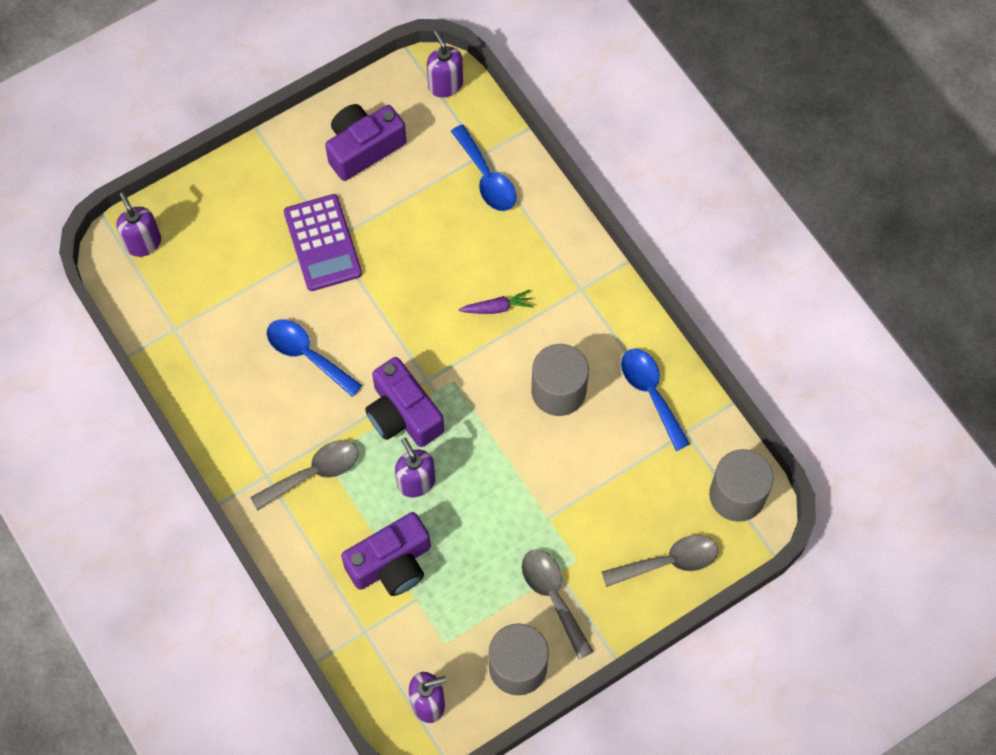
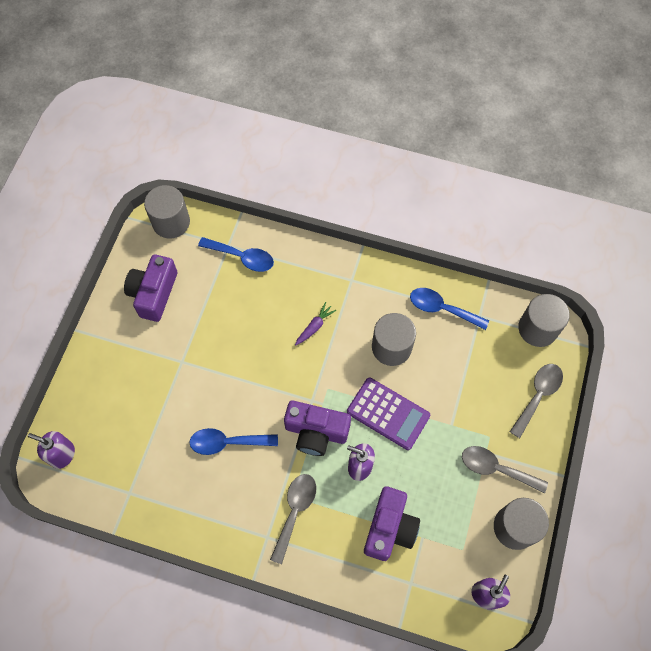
camera: 40 degrees left, 0 degrees up
(322, 243) = (178, 368): purple calculator -> purple calculator (388, 414)
(445, 85) = (171, 222): purple soap dispenser -> grey cylinder

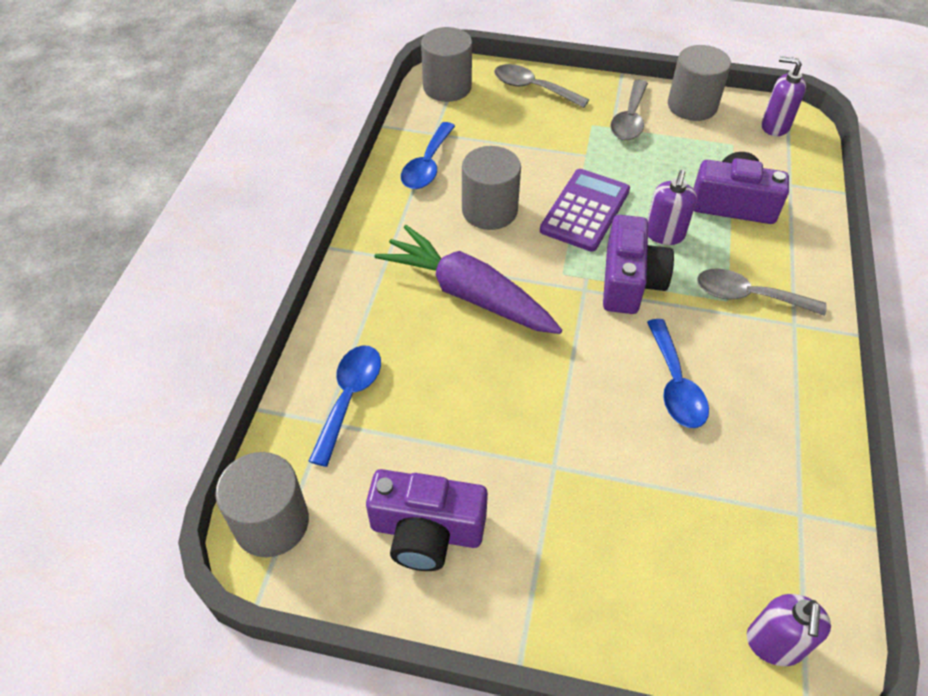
camera: 95 degrees left, 15 degrees down
(314, 326) = (468, 293): purple carrot -> purple carrot, size x2.44

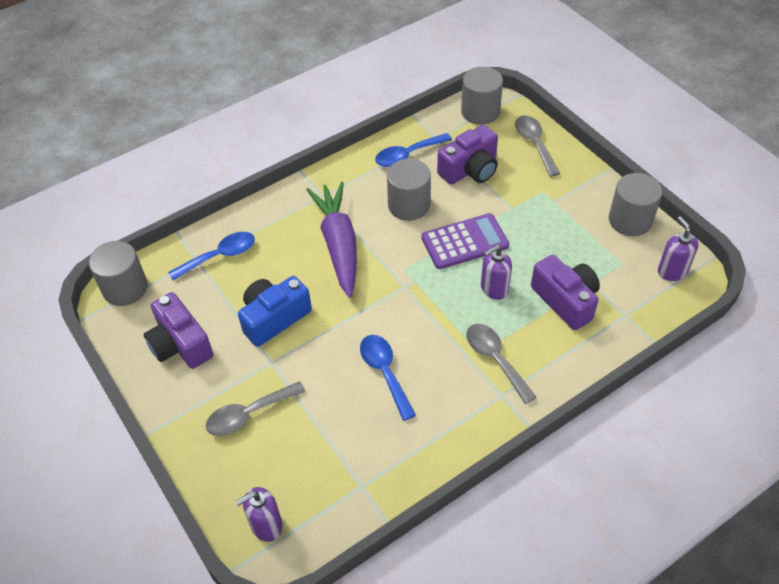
camera: 45 degrees right, 0 degrees up
(497, 418) = (274, 318): none -> blue camera
(629, 119) = (572, 203): grey spoon -> grey spoon (249, 414)
(630, 281) = (436, 300): purple camera -> purple camera (470, 169)
(675, 384) = (385, 372): blue spoon -> blue spoon turned 120 degrees clockwise

